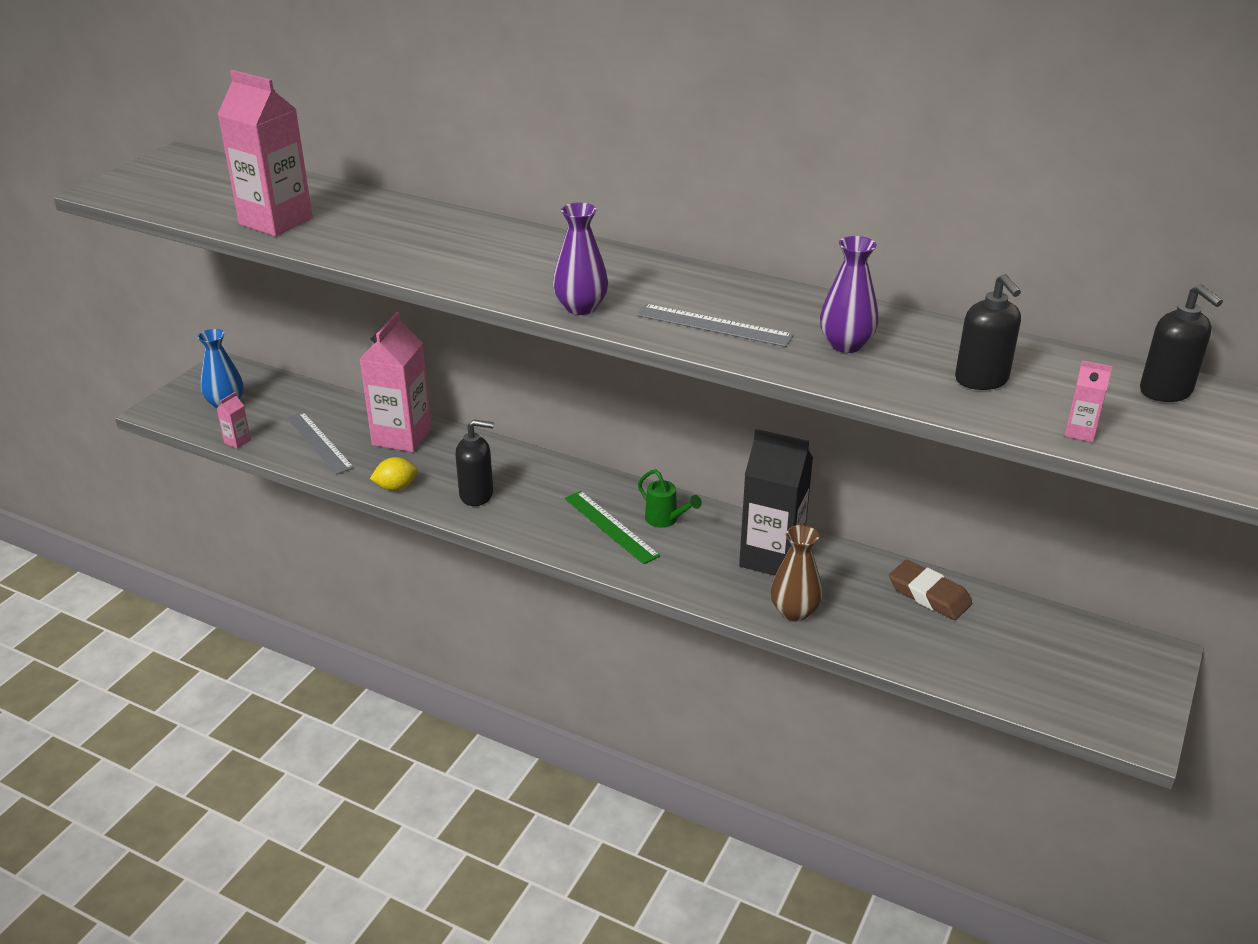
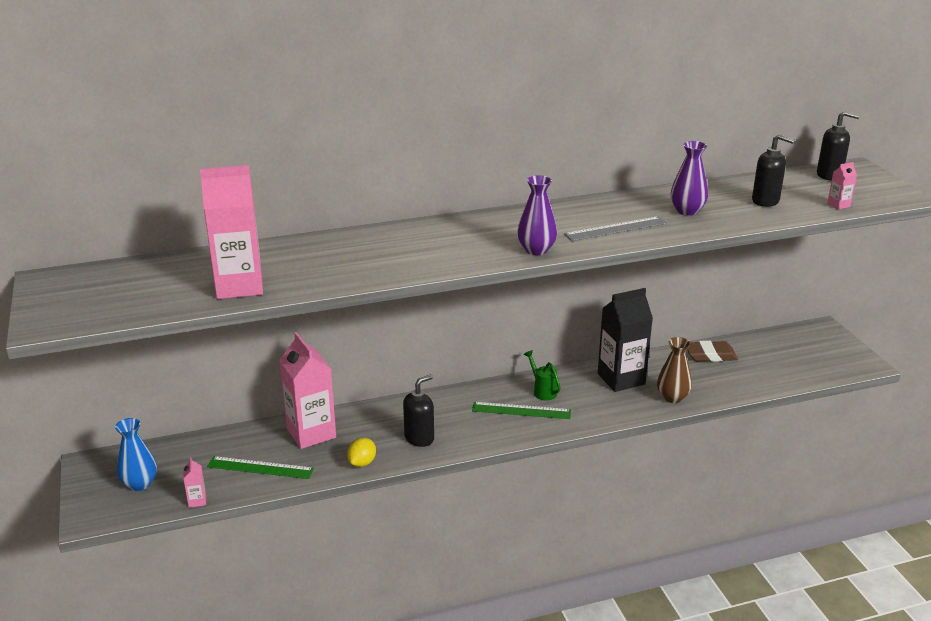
camera: 45 degrees left, 5 degrees down
(319, 442) = (260, 468): grey ruler -> green ruler
(666, 520) = (542, 391): green watering can -> green watering can turned 120 degrees counterclockwise

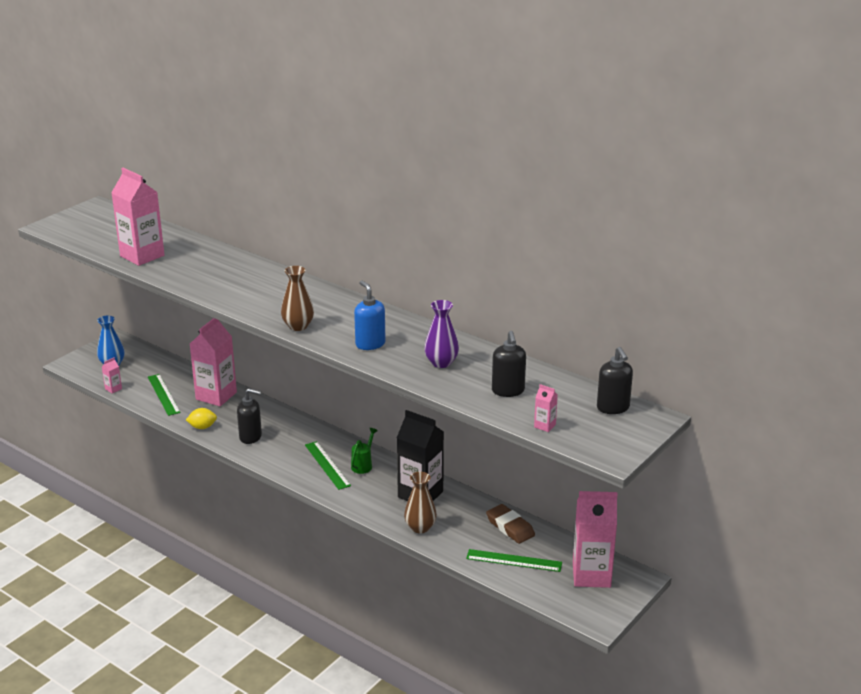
camera: 55 degrees right, 0 degrees up
(536, 250) = (298, 326): purple vase -> brown vase
(615, 229) = (370, 344): grey ruler -> blue soap dispenser
(759, 371) = (514, 560): none -> green ruler
(805, 345) = (591, 575): none -> pink carton

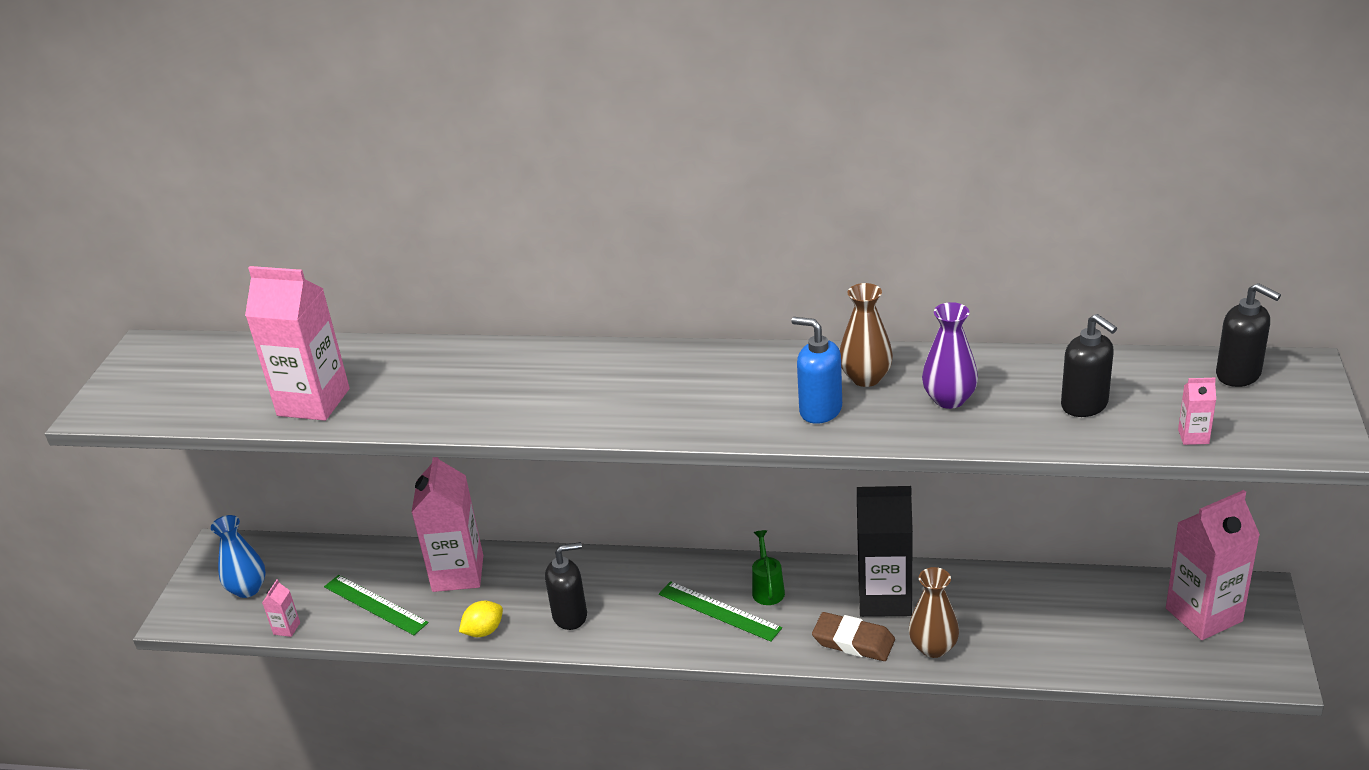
camera: 25 degrees left, 5 degrees up
(298, 326) = (685, 423): brown vase -> brown vase (866, 378)
(510, 527) = (1042, 593): brown eraser -> brown eraser (853, 641)
(514, 560) = (1095, 639): green ruler -> none

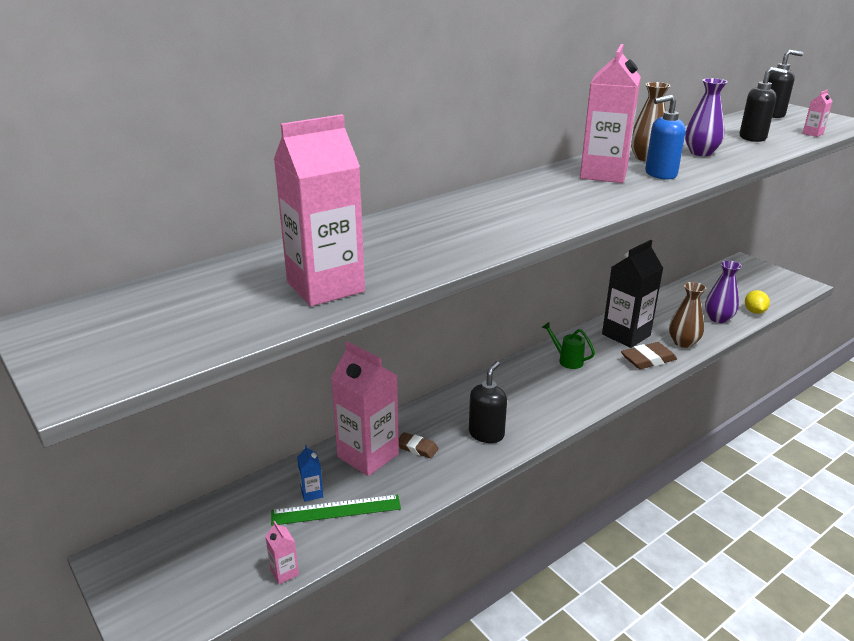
camera: 50 degrees left, 5 degrees down
(248, 589) = (197, 569): blue vase -> none
(380, 579) = (312, 493): none -> blue carton
(484, 631) = (446, 475): yellow lemon -> yellow lemon (754, 311)
(500, 591) = (417, 448): none -> brown eraser
(719, 611) = (563, 383): green ruler -> none
(1041, 646) = (718, 318): none -> purple vase
(1203, 615) = (745, 278): pink carton -> pink carton (603, 174)

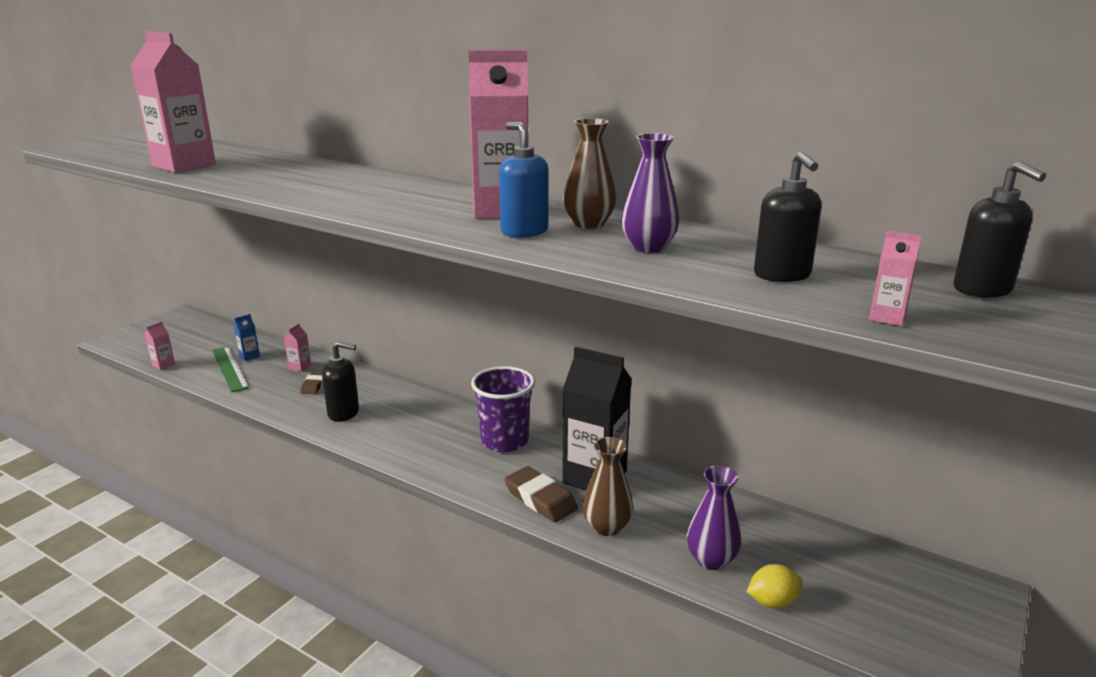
camera: 70 degrees right, 5 degrees down
(368, 455) = (300, 367): pink carton -> pink carton, size x0.41
(567, 360) = (504, 441): green watering can -> purple cup

